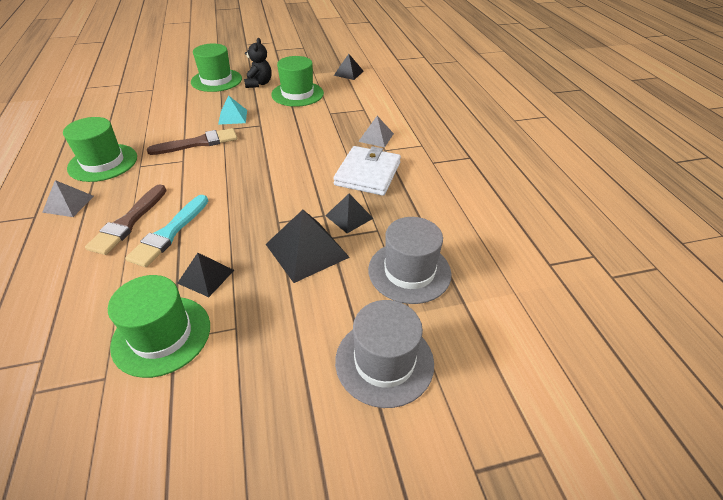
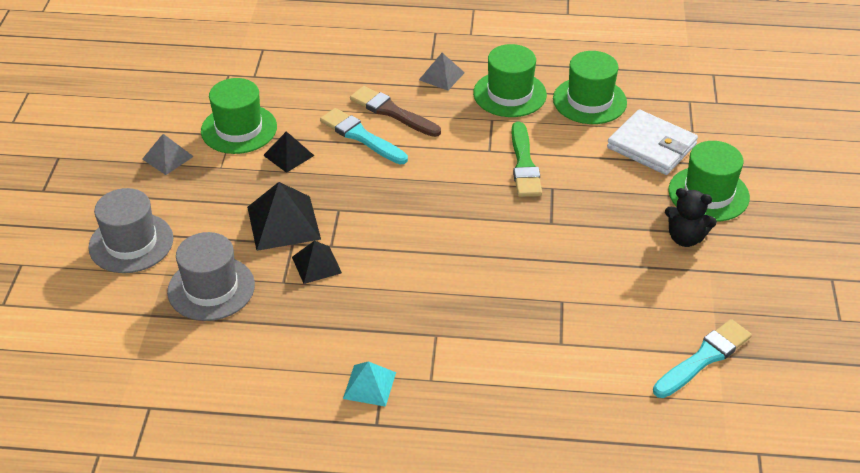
camera: 110 degrees right, 0 degrees up
(198, 143) = (524, 164): brown brush -> green brush
(233, 117) = (583, 199): turquoise pyramid -> turquoise pyramid (369, 385)
(297, 94) = (636, 276): green hat -> green hat (589, 101)
(348, 73) = (704, 358): black pyramid -> turquoise brush
(367, 174) = (388, 301): white wallet -> white wallet (651, 146)
(376, 137) = (471, 334): grey pyramid -> grey pyramid (167, 158)

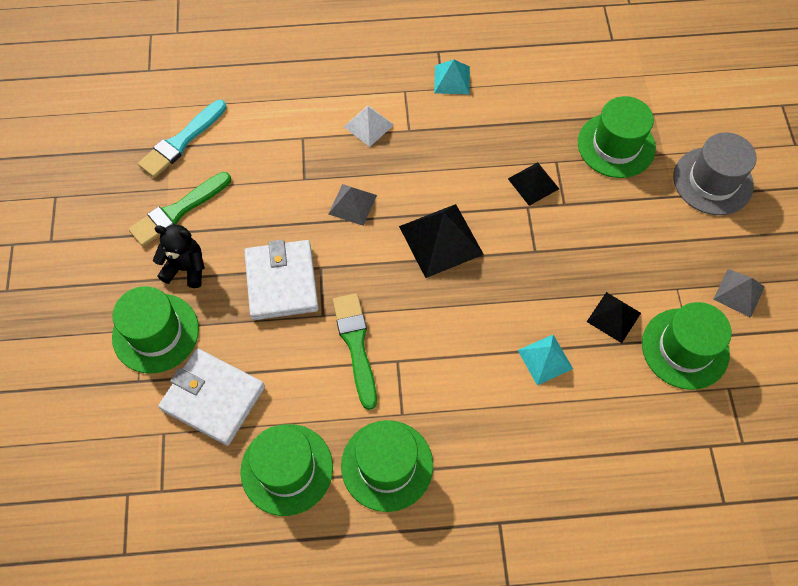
camera: 170 degrees right, 20 degrees up
(211, 288) = (616, 145): grey hat -> green hat
(283, 223) = (582, 226): black pyramid -> black pyramid (441, 240)
(361, 136) = (545, 359): turquoise brush -> turquoise pyramid
(392, 112) = (521, 406): brown brush -> none
(441, 76) = (478, 487): grey pyramid -> grey pyramid (352, 204)
(481, 346) = (368, 125): none -> white pyramid
(590, 216) = (281, 282): none -> white wallet
(699, 288) = (178, 211): none -> green brush

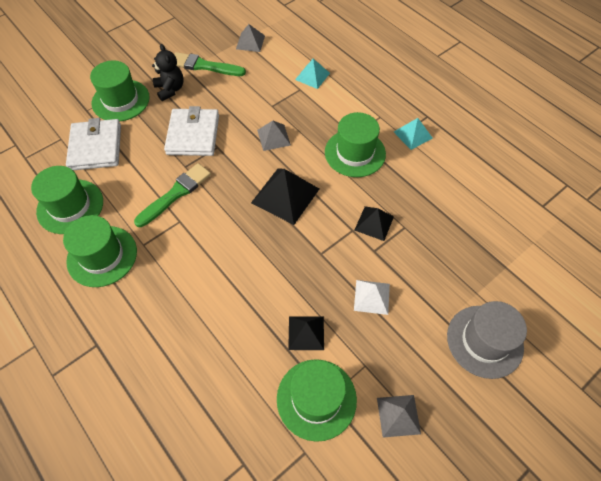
camera: 55 degrees right, 5 degrees down
(181, 141) = (250, 42): turquoise brush -> grey pyramid
(281, 282) = (193, 135): white wallet -> white wallet turned 45 degrees counterclockwise
(368, 125) = (337, 113): white pyramid -> white pyramid (372, 297)
(545, 359) = (239, 305): turquoise pyramid -> turquoise pyramid (312, 76)
(616, 145) = (453, 257): green hat -> green hat (355, 153)

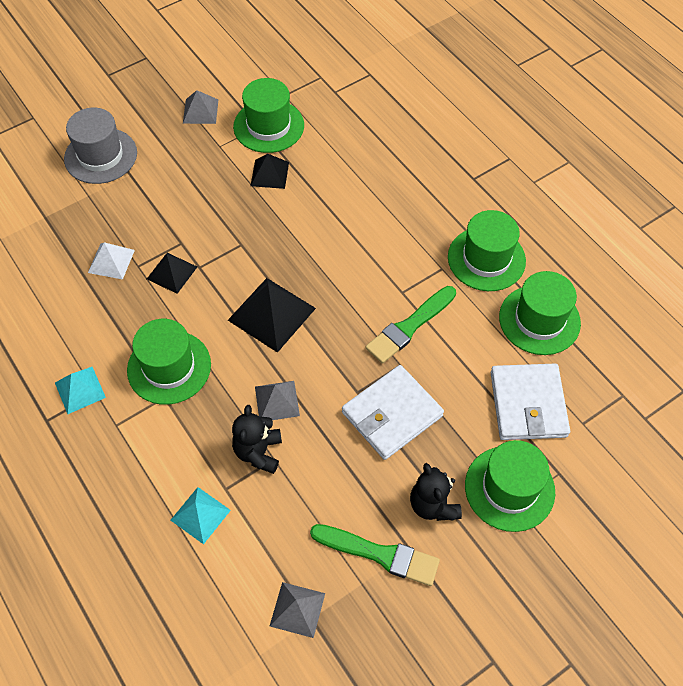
camera: 175 degrees left, 0 degrees up
(193, 135) = (392, 414): white wallet -> white wallet turned 45 degrees clockwise
(282, 108) = (258, 452): none -> black teddy bear
(372, 297) = (197, 199): white pyramid -> white pyramid (111, 261)

